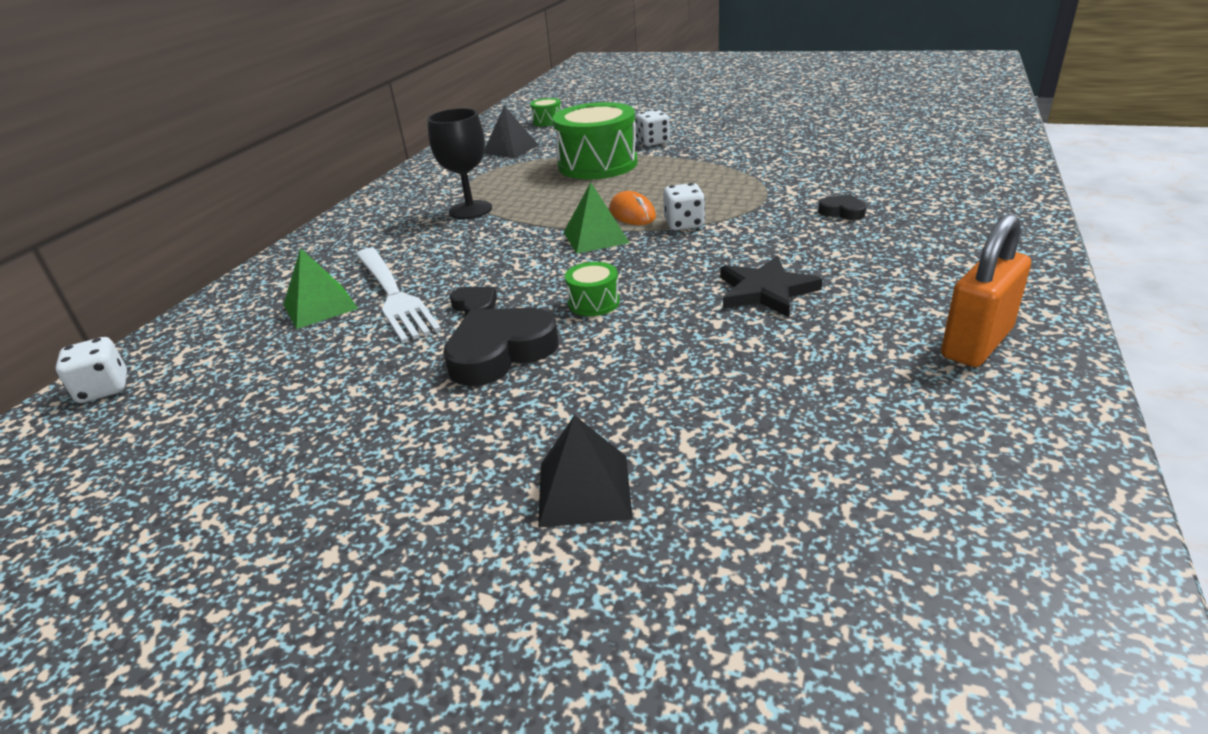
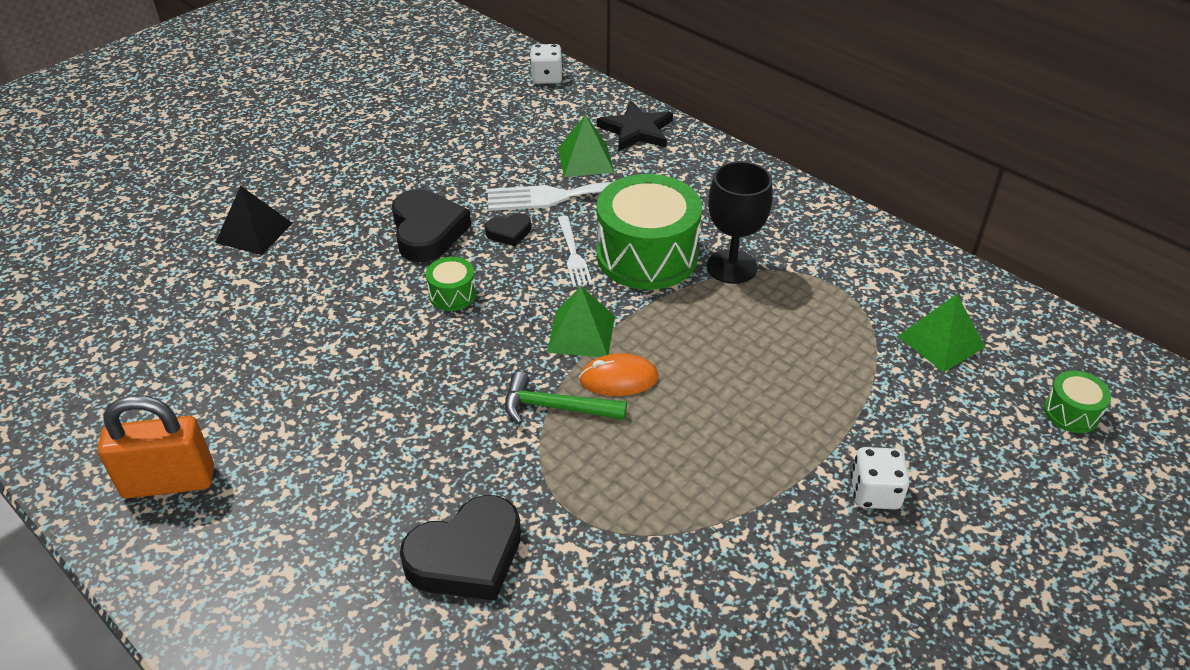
camera: 110 degrees right, 10 degrees up
(491, 268) = (573, 254): none -> white fork
(511, 149) = (941, 341): black pyramid -> green pyramid
(597, 164) = (811, 403): green drum -> green drum (647, 255)
(684, 224) = (555, 407): white dice -> green hammer
(765, 291) = (368, 401): black star -> black star (636, 130)
(842, 212) = (467, 556): black heart -> black heart, size x1.98
(976, 343) = (169, 482): orange padlock -> orange padlock turned 75 degrees counterclockwise

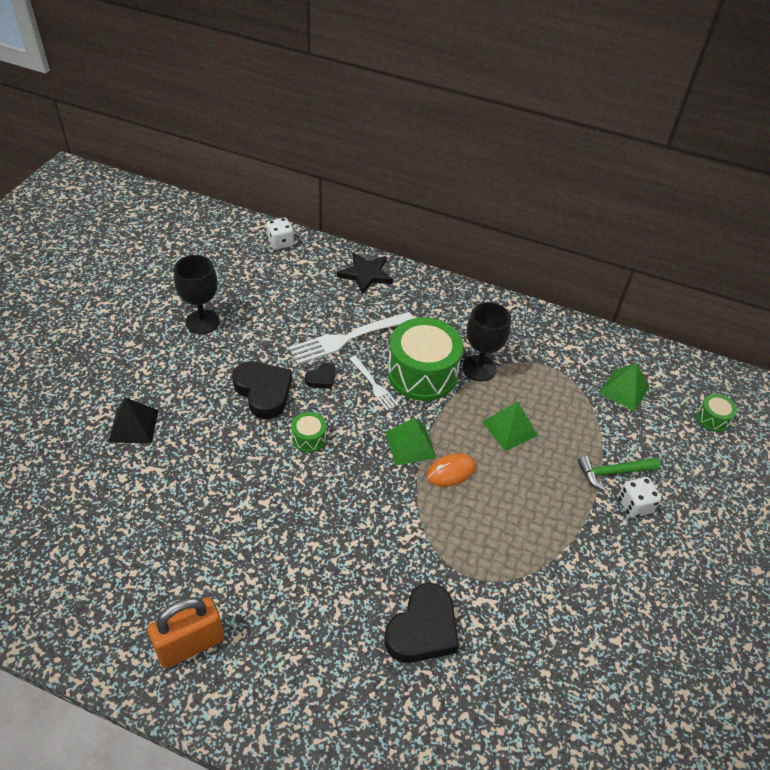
camera: 25 degrees left, 5 degrees up
(400, 143) = (202, 322): none -> black goblet
(555, 407) = (422, 504): green hammer -> green hammer (613, 472)
(585, 160) = (343, 306): green pyramid -> green pyramid (509, 428)

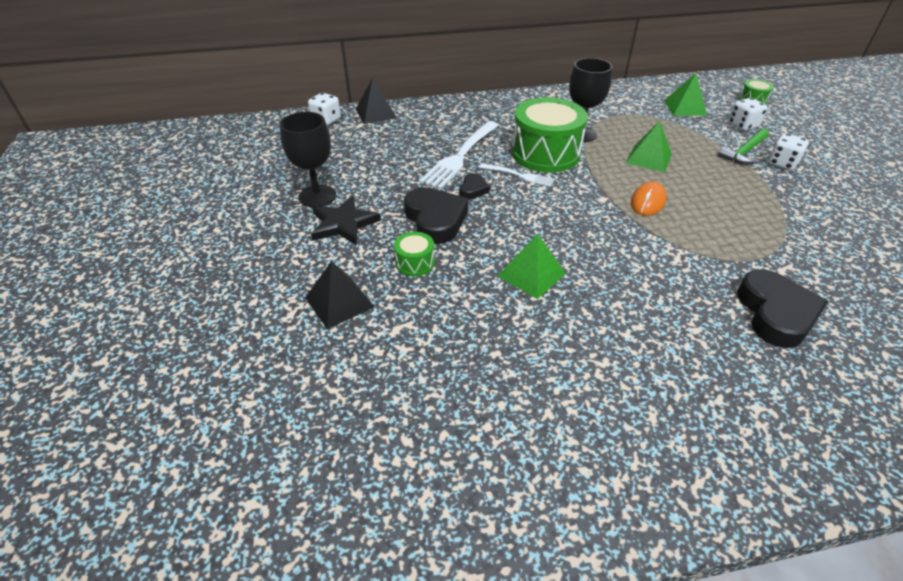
camera: 30 degrees left, 5 degrees down
(190, 644) = (621, 453): orange padlock -> none
(263, 392) = (435, 220): black heart -> black heart turned 45 degrees clockwise
(309, 438) = (515, 232): green drum -> green drum (415, 263)
(326, 254) = (376, 113): none -> black pyramid
(365, 274) = (423, 114): black star -> black star (343, 224)
(410, 445) = (597, 199): green pyramid -> green pyramid (531, 274)
(656, 442) = (742, 125): none -> white dice

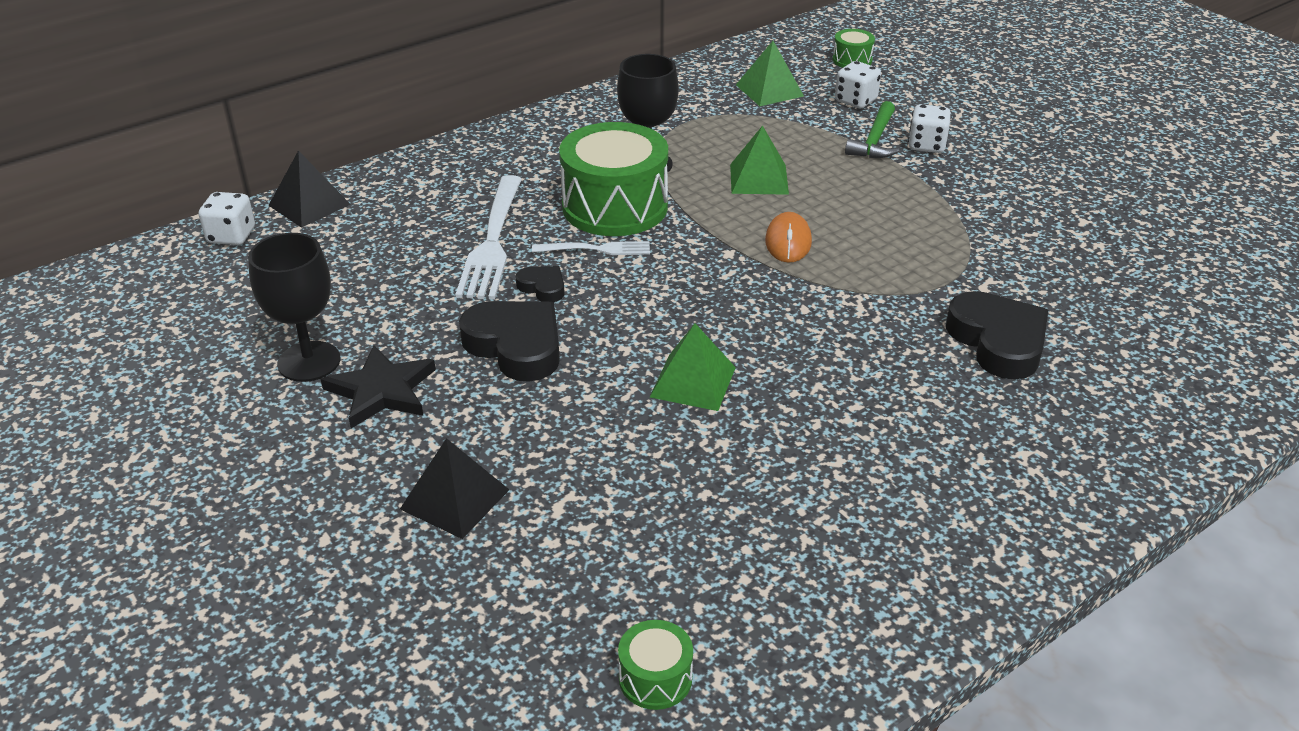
camera: 25 degrees left, 5 degrees down
(415, 263) = (526, 414): green drum -> green drum (655, 678)
(473, 189) = (543, 287): black heart -> black heart turned 45 degrees counterclockwise

